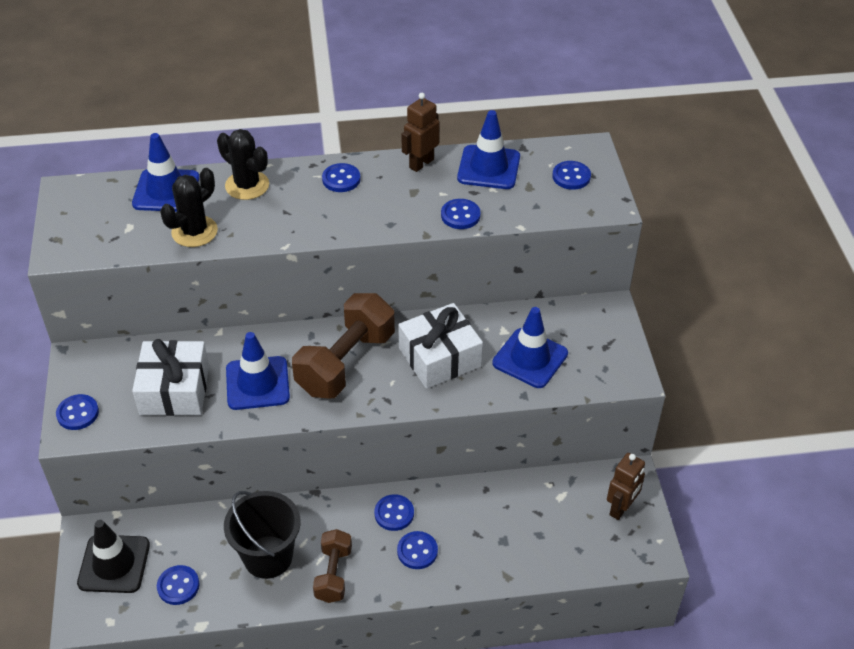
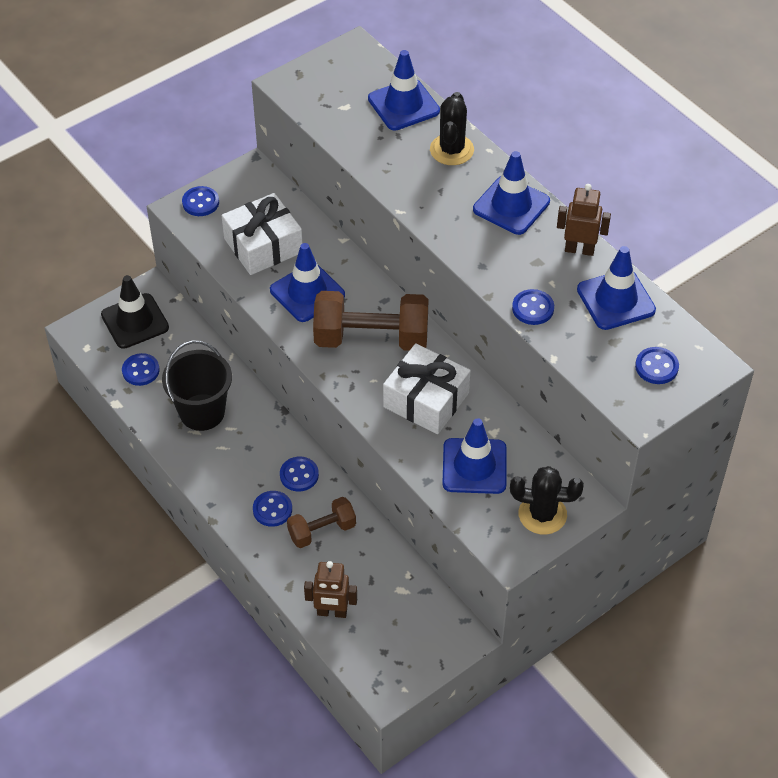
camera: 60 degrees right, 5 degrees up
(194, 232) = (371, 147): black cactus -> black cactus (542, 514)
(333, 574) = (213, 463): brown dumbbell -> brown dumbbell (322, 531)
(341, 179) = (511, 206): blue button -> blue traffic cone
(621, 508) = (419, 643): brown robot -> brown robot (332, 612)

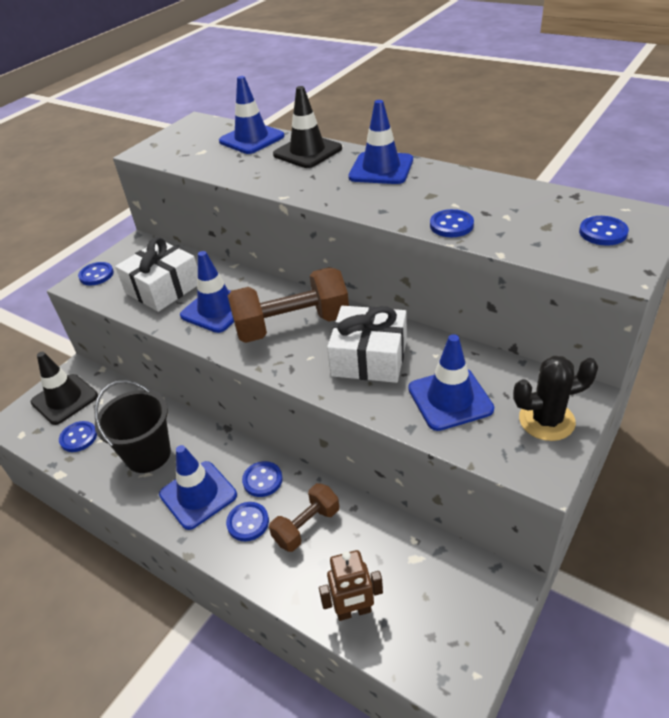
camera: 15 degrees left, 10 degrees down
(451, 150) = (307, 152): black cactus -> black traffic cone
(579, 249) = (461, 178): brown robot -> none
(616, 300) = (522, 200): blue traffic cone -> blue traffic cone (198, 495)

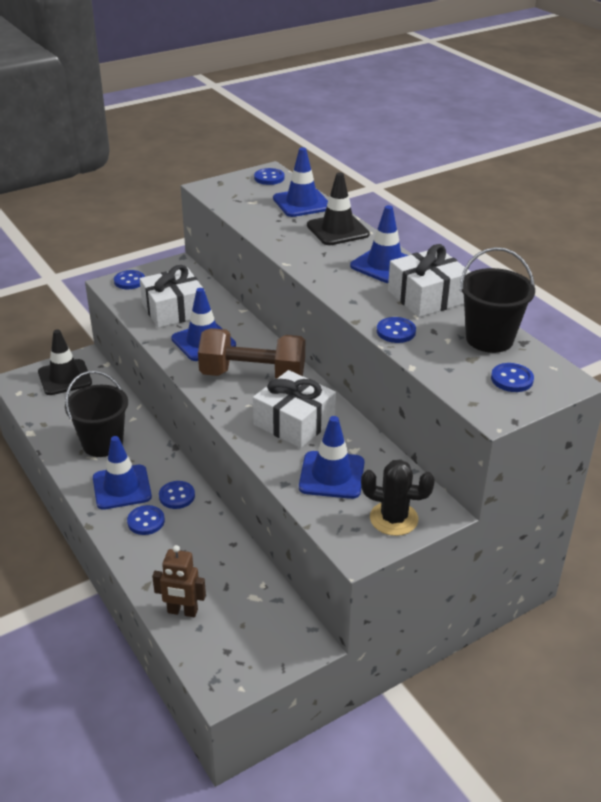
camera: 20 degrees right, 5 degrees down
(78, 437) = (59, 411): blue button -> blue button (269, 178)
(306, 526) = (188, 542): brown dumbbell -> none
(448, 184) = (427, 297): none -> white gift
(543, 203) = (489, 339): none -> black bucket

